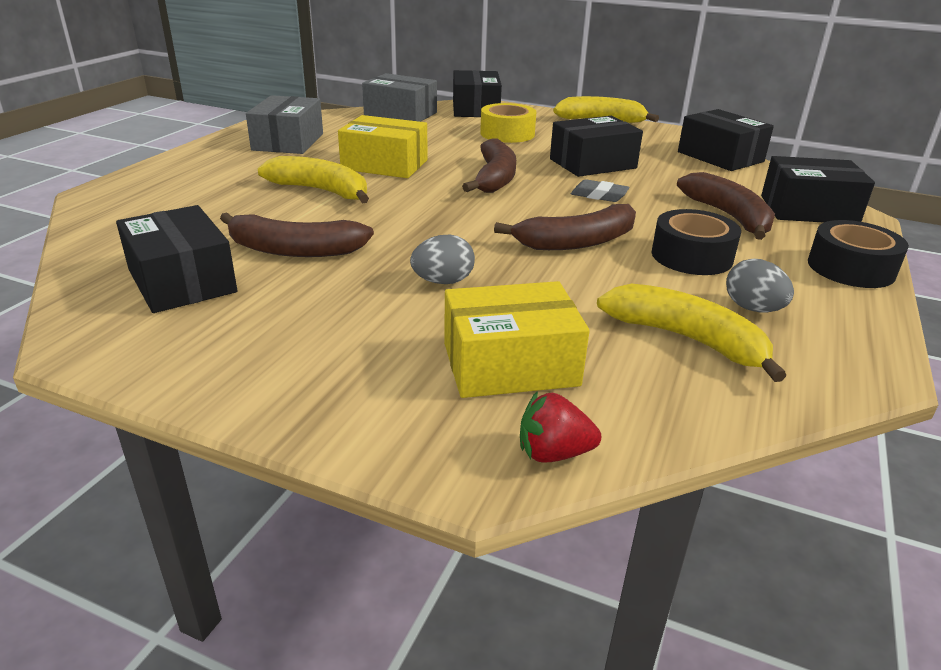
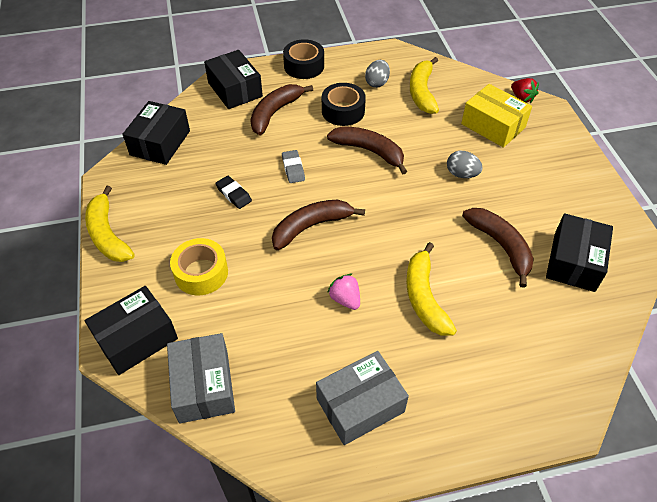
camera: 125 degrees left, 20 degrees up
(385, 165) = (345, 299): yellow box -> pink strawberry
(593, 163) = (234, 194): black box -> black eraser

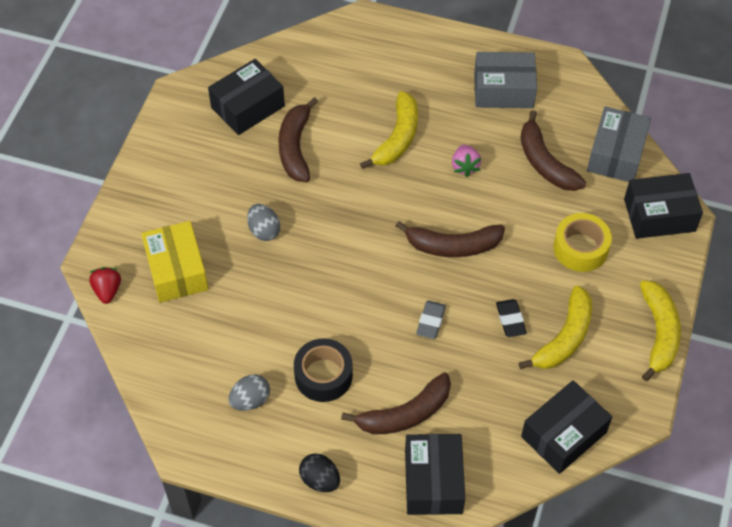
camera: 150 degrees left, 5 degrees up
(304, 66) = (320, 480): black tape -> black egg
(369, 151) = (335, 304): brown banana -> brown banana (545, 162)
(422, 92) = (210, 357): yellow banana -> yellow banana (564, 337)

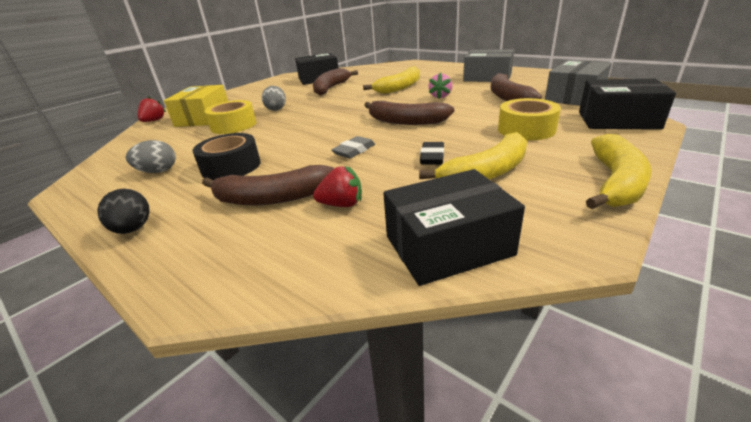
camera: 25 degrees right, 25 degrees down
(243, 286) = (233, 125): none -> yellow tape
(433, 481) = (242, 256): black box -> none
(468, 408) = (342, 204): none -> red strawberry

